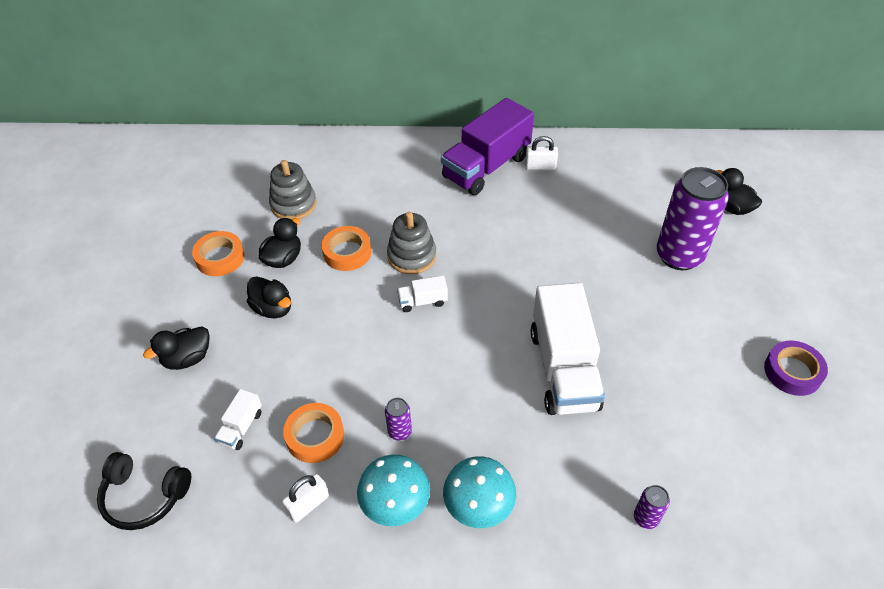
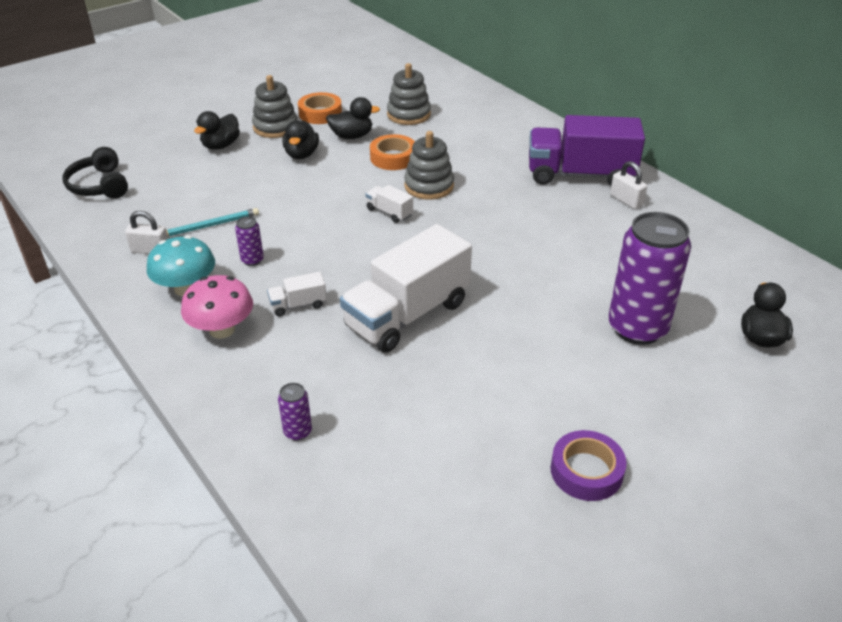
camera: 50 degrees right, 10 degrees down
(187, 358) = (221, 145): black duck -> black duck turned 75 degrees counterclockwise
(204, 301) = (275, 127): none -> grey stacking toy
(241, 427) = (187, 193): white truck -> white truck (298, 305)
(315, 436) = (210, 225): orange tape -> turquoise pencil
(478, 505) = (222, 329): turquoise mushroom -> pink mushroom

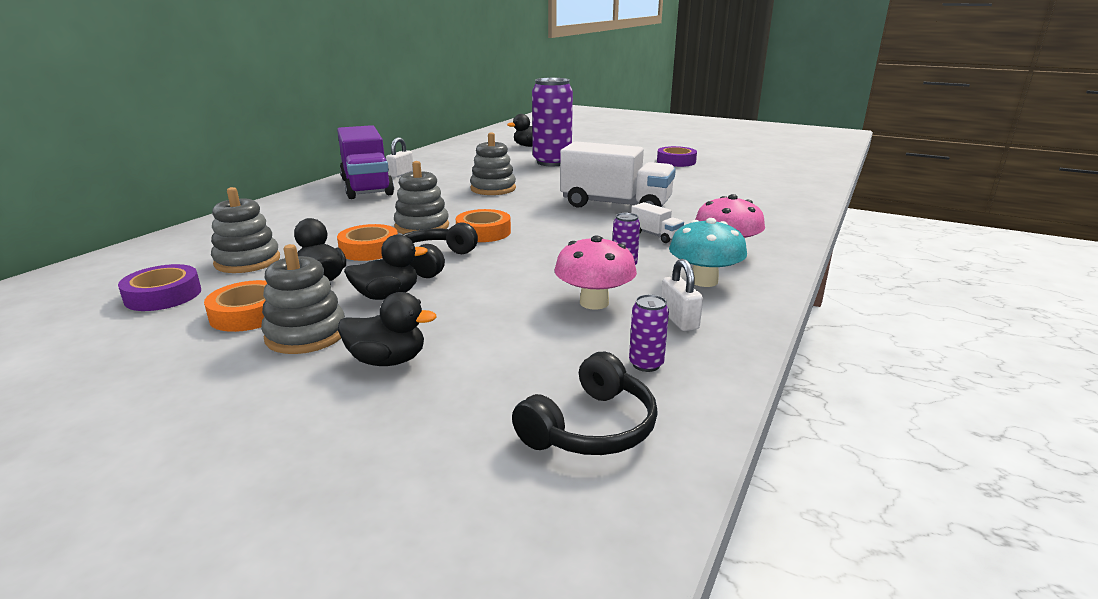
camera: 115 degrees left, 15 degrees down
(210, 225) = (594, 302): turquoise pencil -> pink mushroom
(298, 432) = (765, 210): purple can -> purple can (646, 364)
(344, 179) = (433, 261): none -> black headphones
(372, 91) = (163, 295): none -> purple tape
(389, 212) = (483, 232): white truck -> orange tape
(527, 248) = (493, 189): none -> grey stacking toy

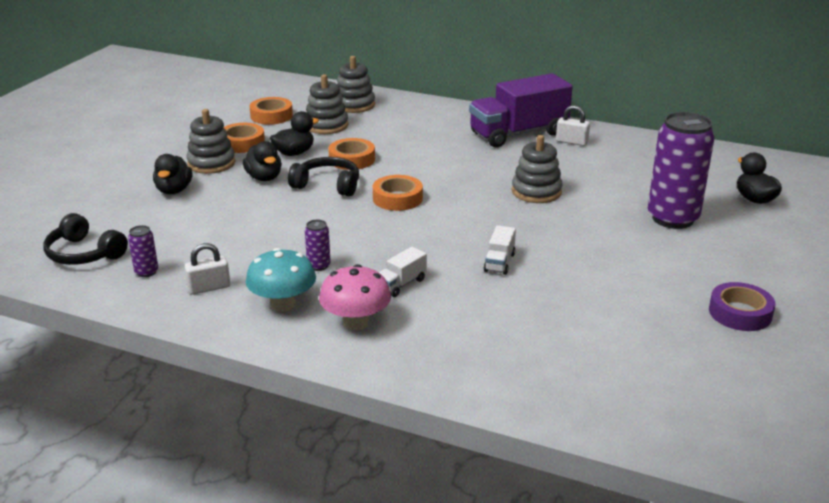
camera: 85 degrees right, 5 degrees up
(163, 295) = (271, 116): purple tape -> orange tape
(422, 226) = (408, 171): grey stacking toy -> grey stacking toy (354, 105)
(594, 302) = (244, 252): pink mushroom -> none
(615, 205) = (499, 262): white truck -> white truck, size x0.43

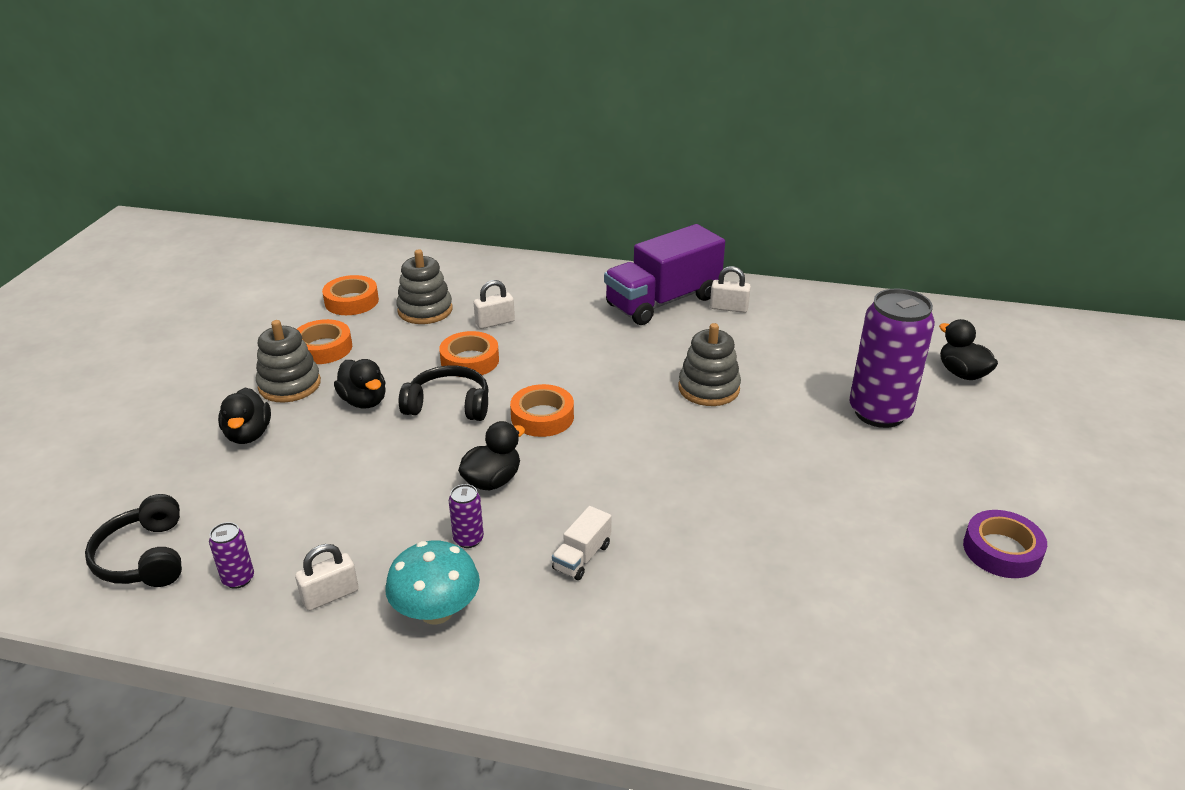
camera: 10 degrees left, 5 degrees up
(84, 253) = (144, 557): black headphones -> black headphones turned 45 degrees clockwise
(294, 153) = (394, 357): black duck -> black duck (492, 481)
(354, 105) = (452, 275): grey stacking toy -> none
(356, 322) = (540, 630): pink mushroom -> none
(378, 137) = (495, 322): none -> white padlock
(499, 262) = (695, 505): white truck -> none

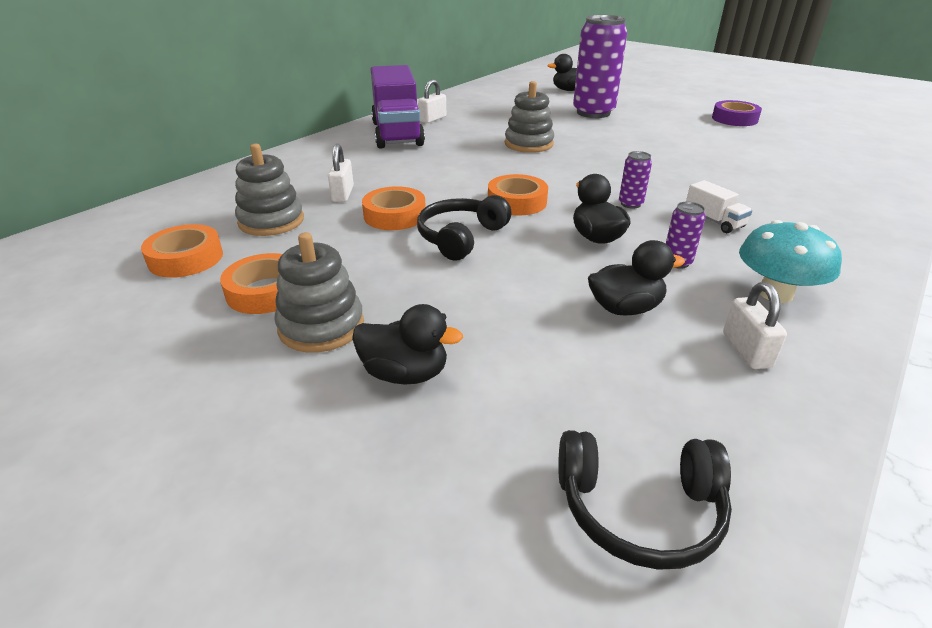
camera: 65 degrees left, 0 degrees up
(238, 579) = (707, 416): purple can -> purple can (630, 204)
(364, 401) = (409, 281): black duck -> black duck (625, 308)

